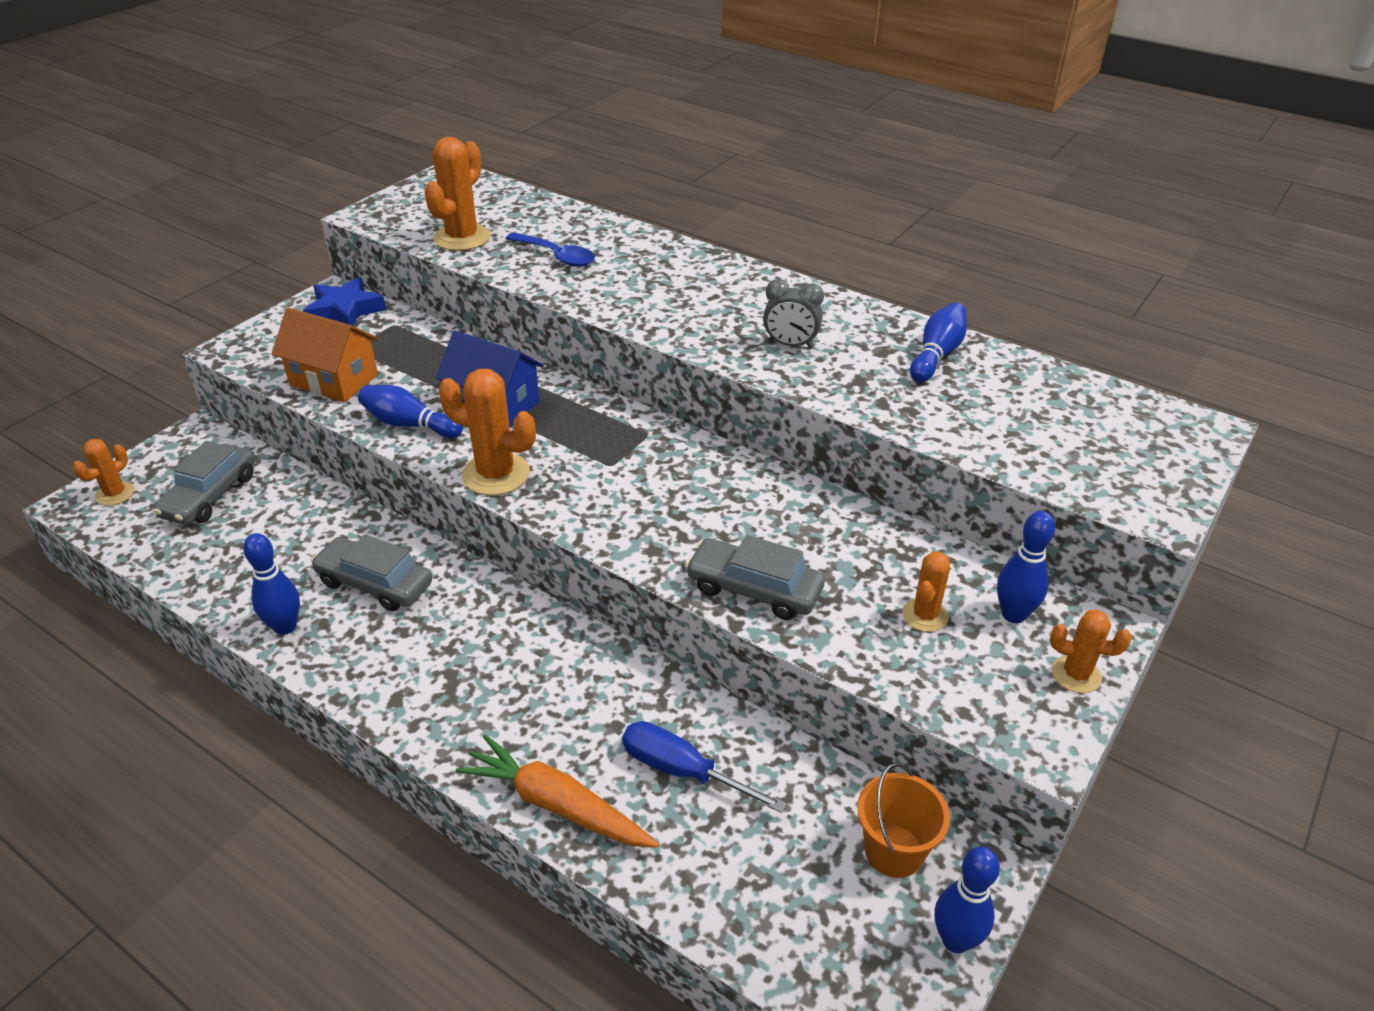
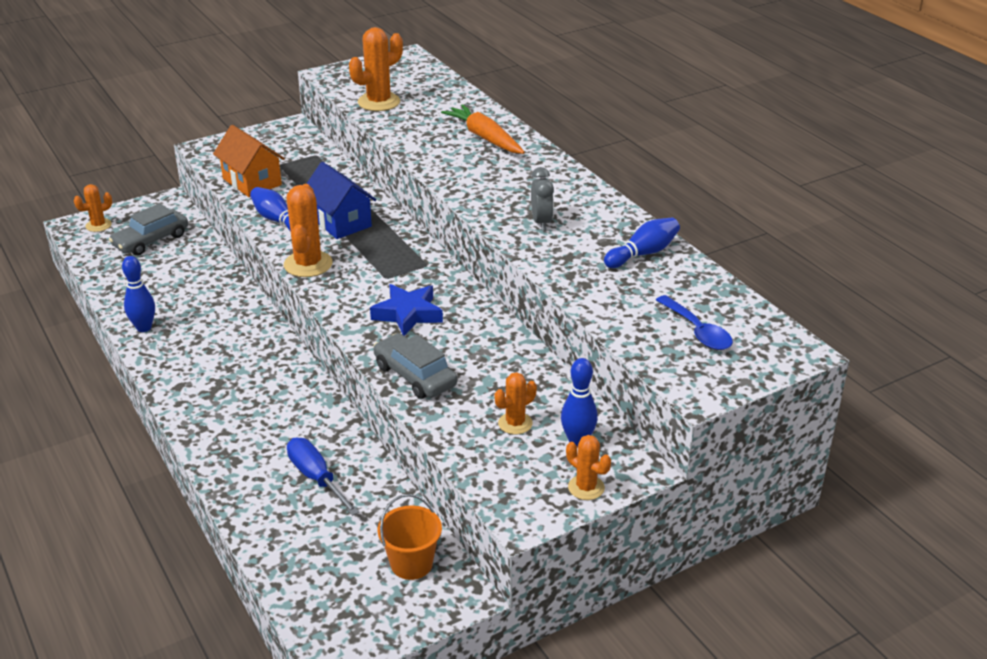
camera: 25 degrees right, 5 degrees down
(345, 310) = (291, 139): blue star -> blue star (408, 314)
(375, 583) = (212, 318): grey car -> none
(496, 474) = (308, 264): orange cactus -> orange cactus turned 45 degrees clockwise
(556, 804) = (228, 470): orange carrot -> orange carrot (484, 137)
(557, 256) = (432, 127): blue spoon -> blue spoon (697, 331)
(790, 345) = (541, 222): grey clock -> grey clock turned 135 degrees counterclockwise
(955, 940) = (408, 621): blue bowling pin -> none

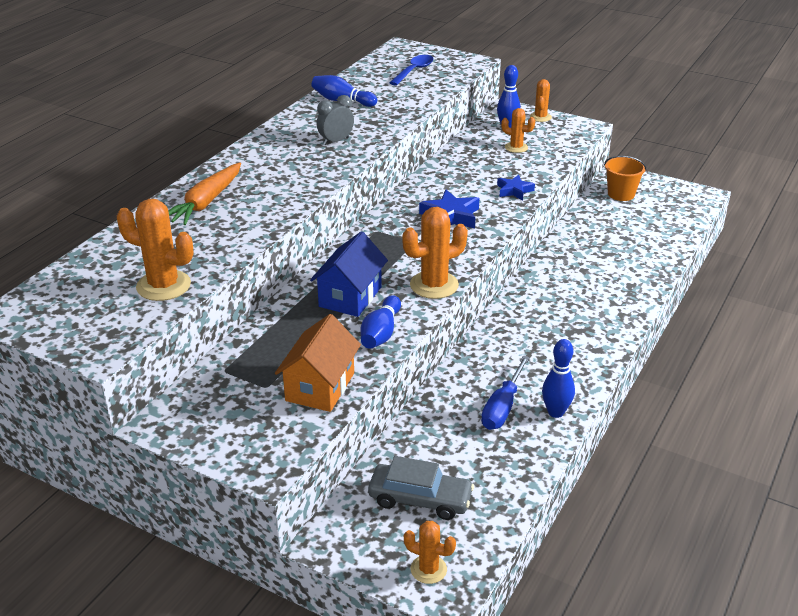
camera: 120 degrees left, 0 degrees up
(316, 478) = (603, 248): blue screwdriver -> blue screwdriver (502, 407)
(415, 376) = (514, 191): grey car -> blue star

